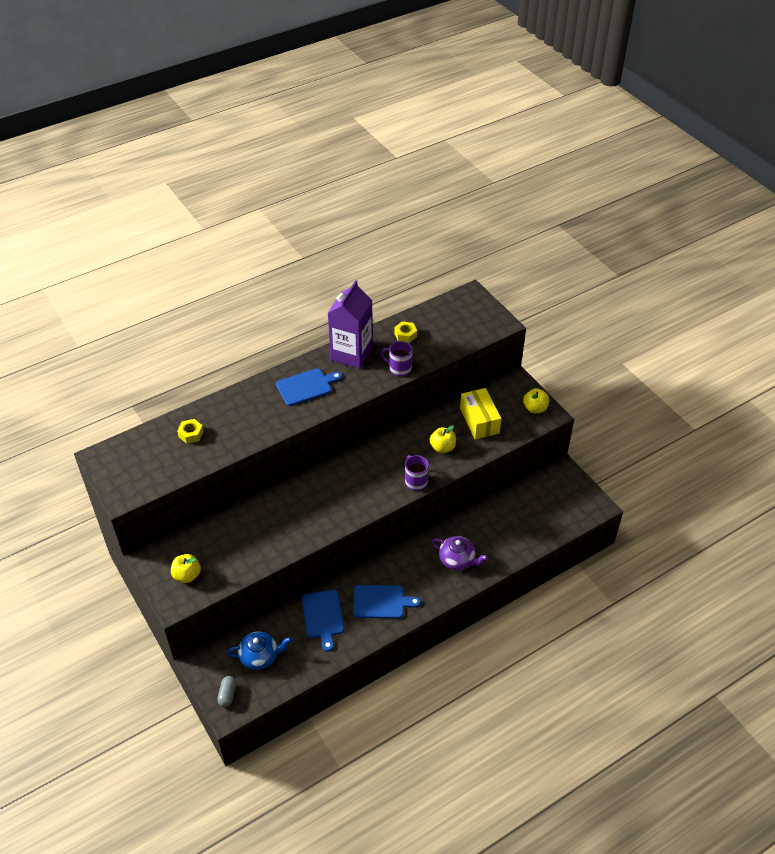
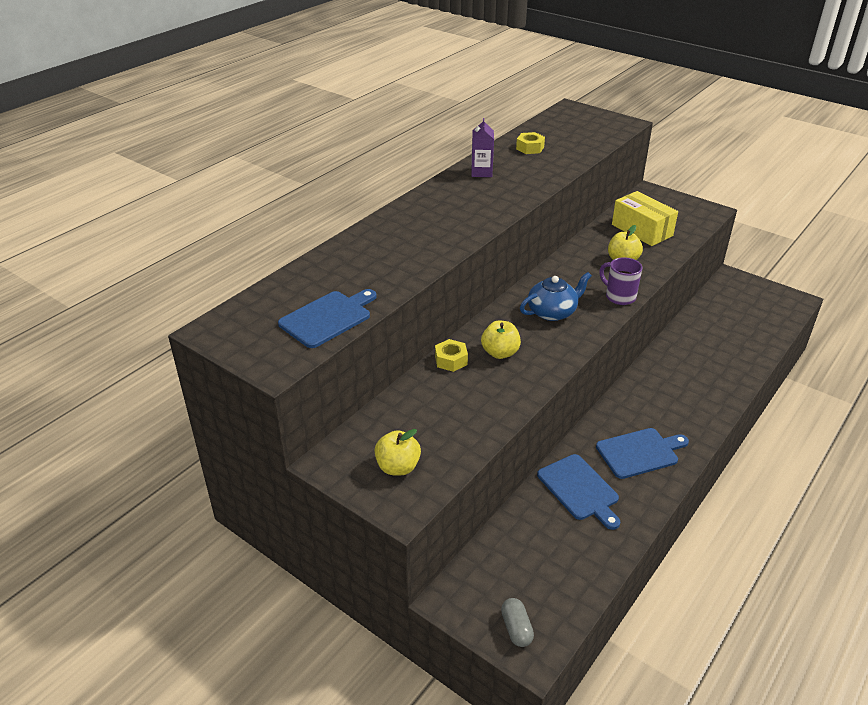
camera: 20 degrees left, 10 degrees down
(191, 434) = (332, 280): yellow nut -> yellow nut (451, 360)
(260, 656) = (529, 563): blue teapot -> blue teapot (552, 312)
(306, 386) = (451, 208): blue cutting board -> blue cutting board (328, 318)
(351, 353) = (481, 172): purple carton -> purple carton, size x0.49
(399, 368) = (548, 174): purple mug -> none
(457, 560) = (693, 385): purple teapot -> none
(535, 408) = (690, 209): yellow apple -> yellow apple (500, 353)

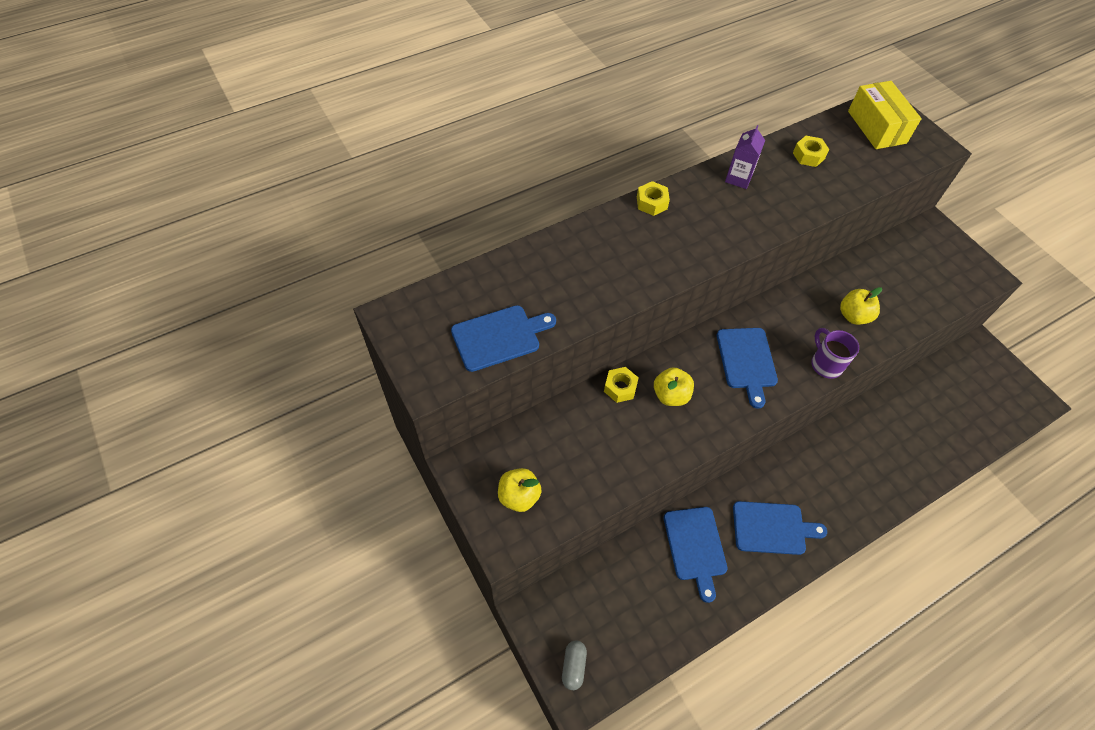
camera: 20 degrees right, 20 degrees up
(417, 202) = (651, 203): none -> yellow nut
(552, 312) = (746, 361): blue teapot -> blue cutting board
(642, 230) = (896, 280): yellow box -> yellow box (876, 127)

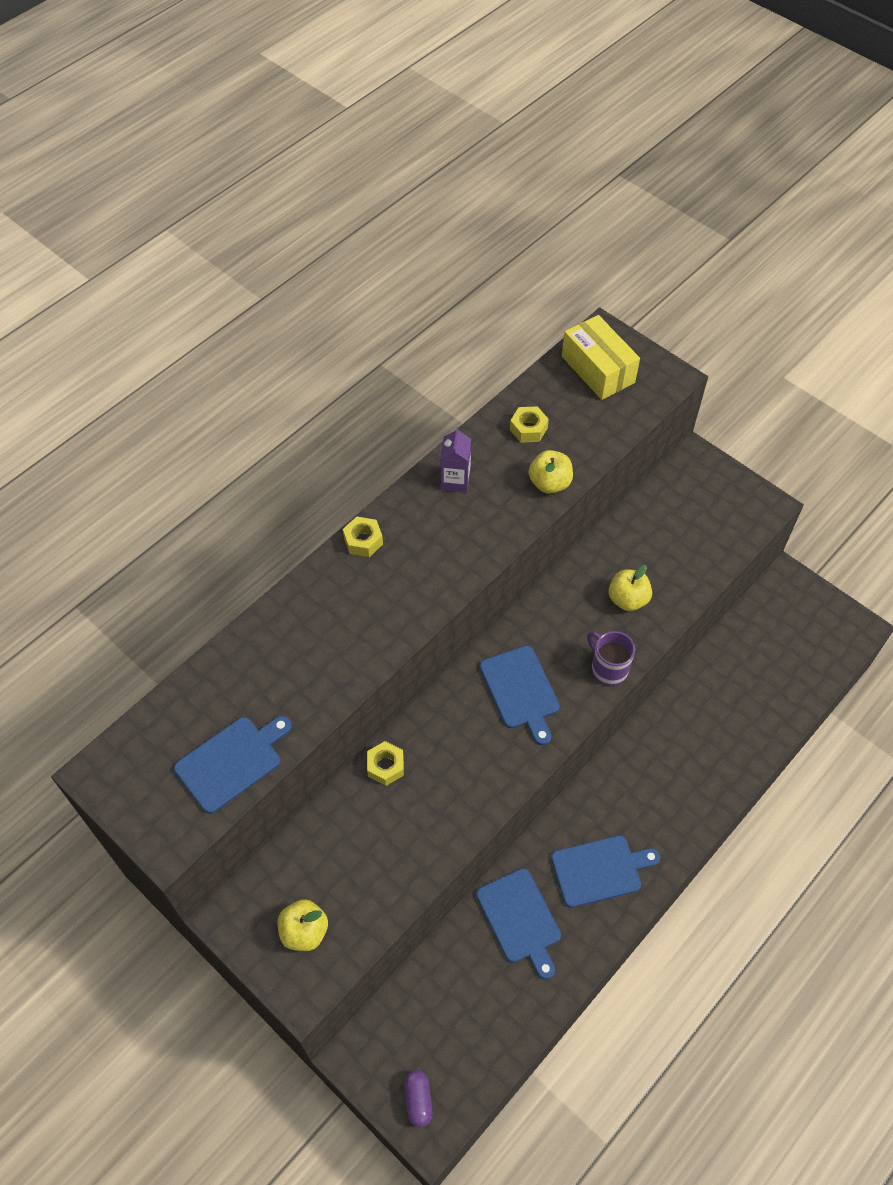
camera: 15 degrees left, 0 degrees up
(573, 666) = (418, 1100): grey capsule -> purple capsule
(670, 395) = (445, 758): yellow apple -> yellow apple (549, 483)

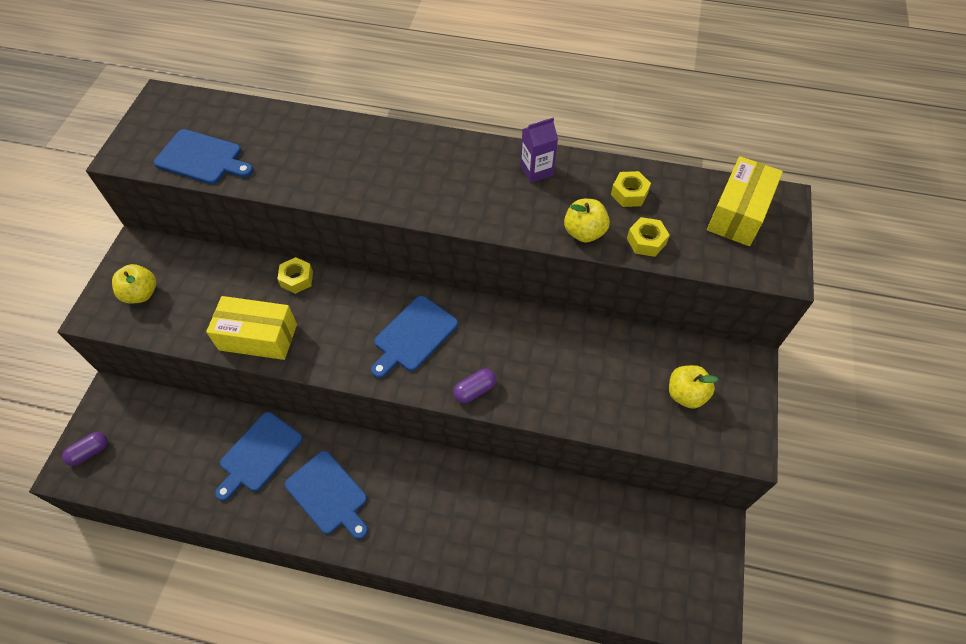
camera: 60 degrees right, 0 degrees up
(363, 541) = (437, 142): yellow nut -> yellow nut (646, 241)
(437, 831) = (258, 337): none -> yellow box
(608, 668) = (474, 390): purple mug -> purple capsule
(627, 599) = (554, 375): yellow apple -> yellow apple (686, 394)

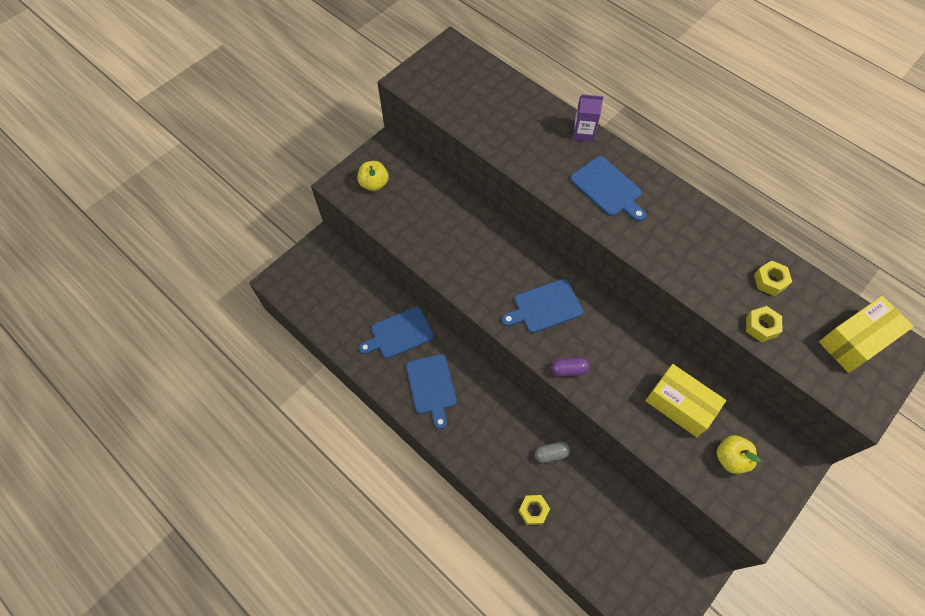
camera: 30 degrees right, 5 degrees up
(90, 452) = (294, 275): purple capsule -> none
(202, 158) = (458, 106): blue cutting board -> blue cutting board (608, 188)
(258, 337) = (436, 253): yellow box -> yellow box (679, 405)
(297, 279) = (483, 223): yellow nut -> yellow nut (533, 511)
(501, 495) = (551, 454): none -> grey capsule
(536, 170) = (703, 227): purple carton -> purple carton (583, 133)
(584, 232) = (714, 295): yellow apple -> none

